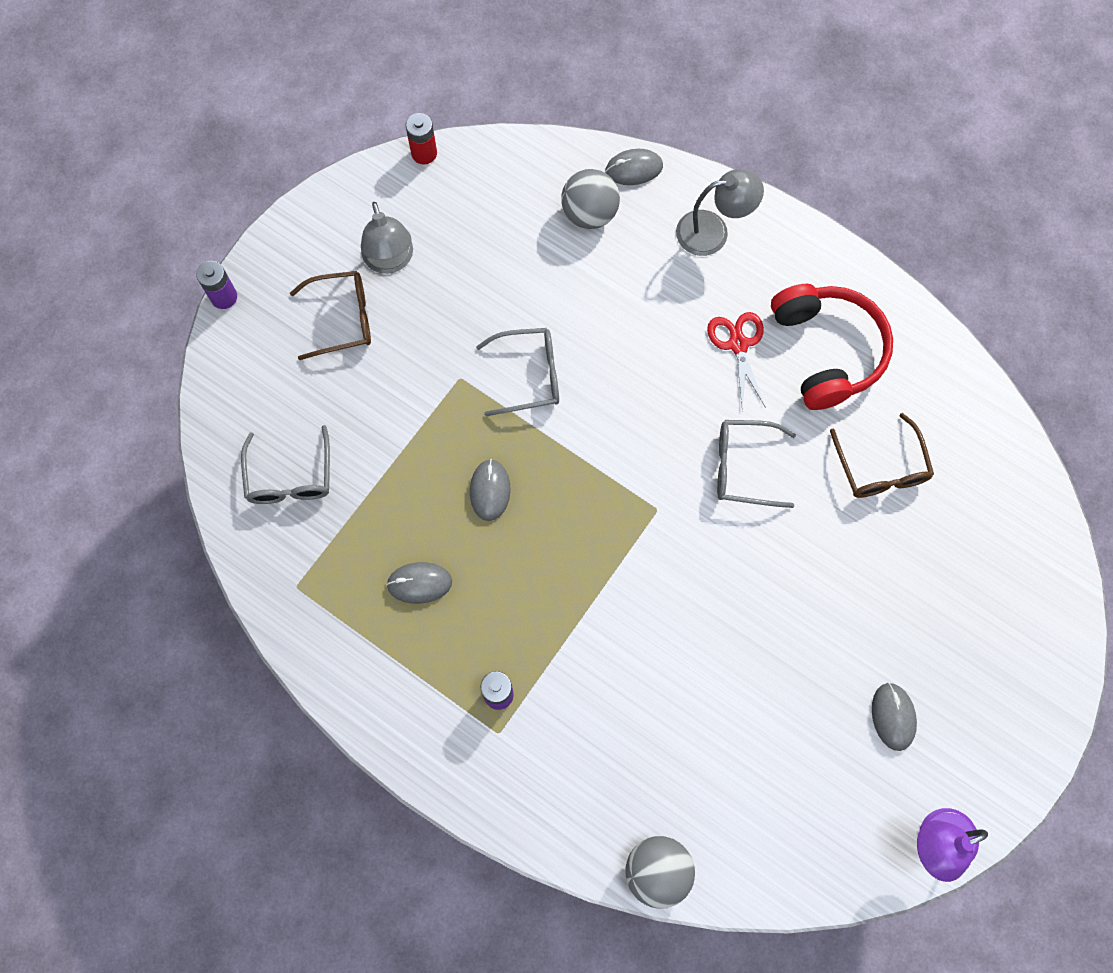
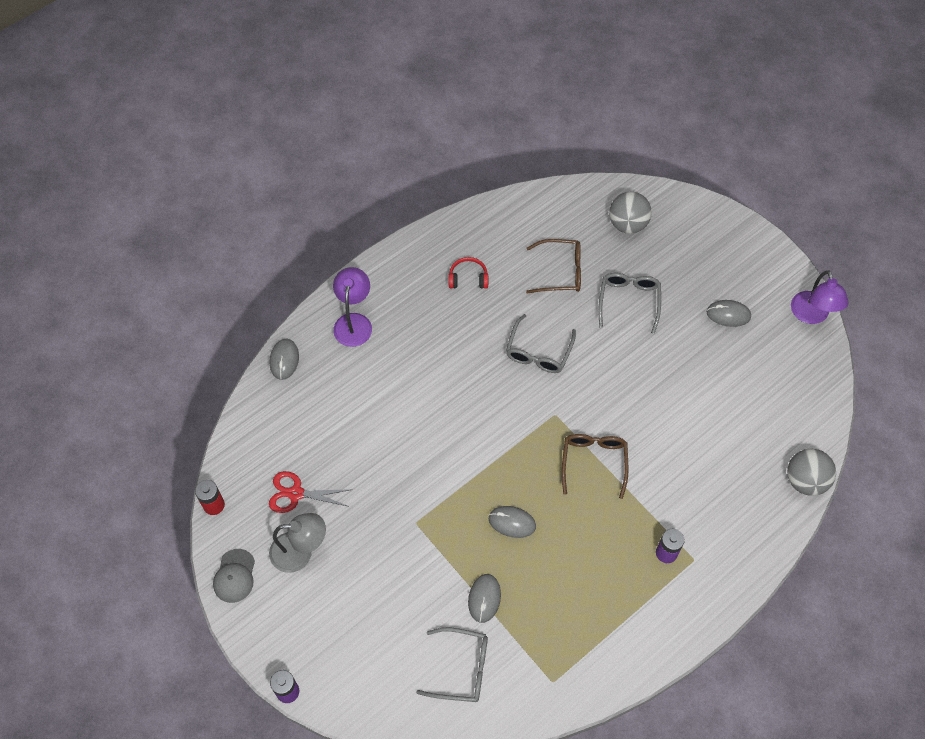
camera: 75 degrees left, 10 degrees down
(341, 319) = (338, 600): brown glasses -> brown glasses (594, 463)
(344, 202) = (234, 576): none -> grey cap
(419, 583) = (571, 589): grey mouse -> grey mouse (484, 598)
(528, 375) = (428, 474): grey glasses -> grey glasses (629, 302)
(589, 214) = (310, 399): grey ball -> grey ball (627, 224)
(713, 231) = (354, 322): grey lamp -> purple lamp
(738, 344) = (446, 330): red scissors -> red scissors (296, 493)
(827, 351) = (468, 278): red headphones -> red headphones, size x0.46

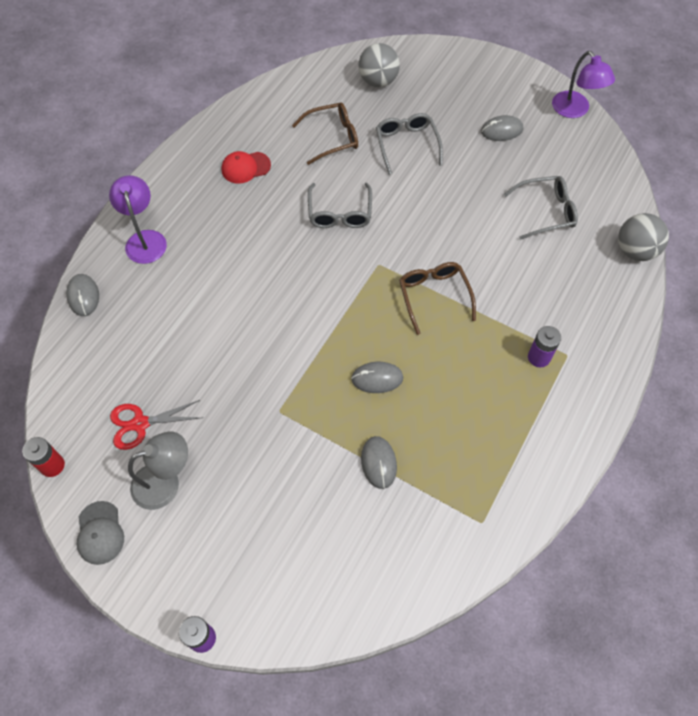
camera: 20 degrees left, 0 degrees up
(461, 668) = (382, 543): grey glasses -> grey glasses (545, 212)
(468, 278) = (245, 167): red headphones -> red cap

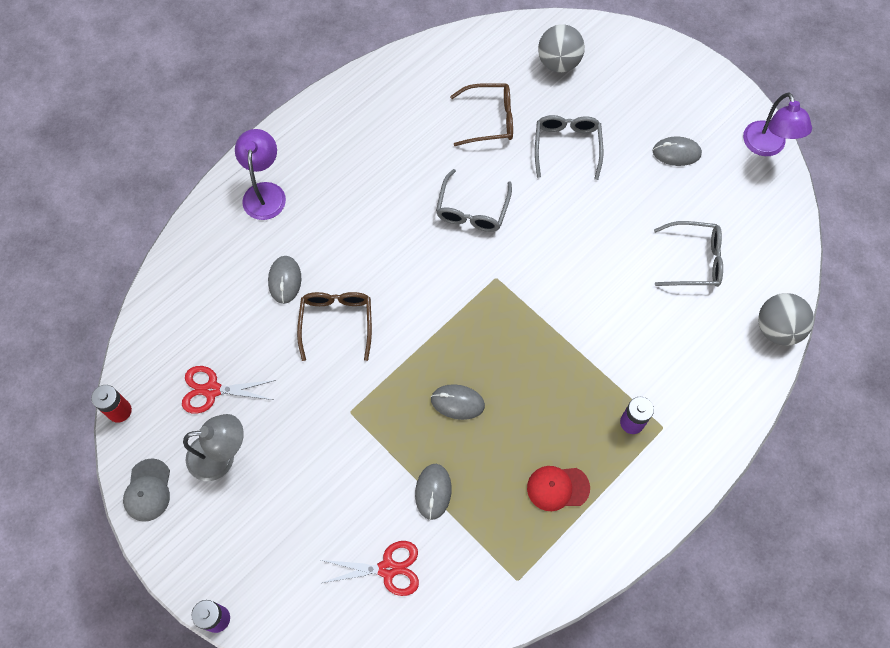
camera: 15 degrees right, 5 degrees up
(83, 296) = (189, 240): grey mouse -> grey mouse (285, 280)
(245, 167) = (388, 134): red cap -> red cap (557, 488)
(357, 544) = (388, 569): none -> red scissors
(434, 297) = (543, 328): brown glasses -> brown glasses (336, 323)

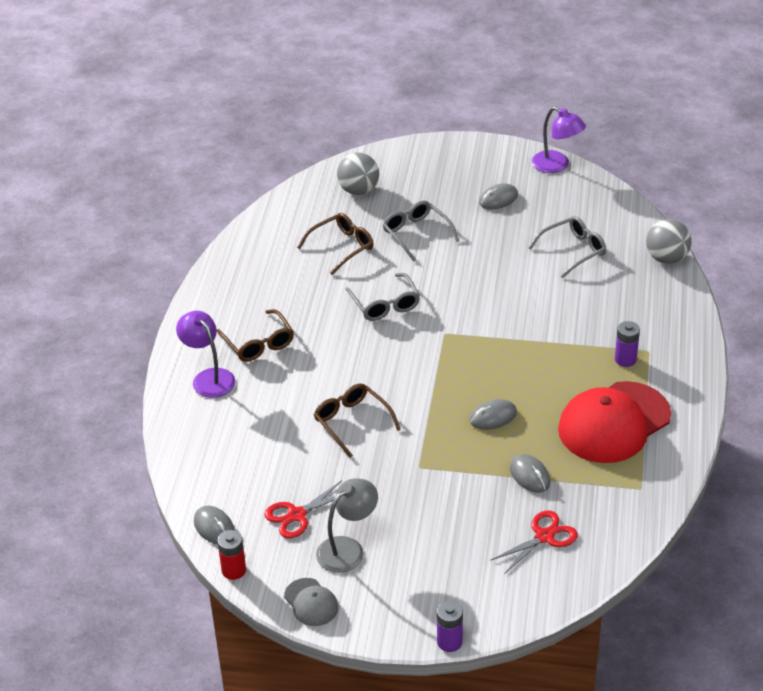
camera: 35 degrees left, 25 degrees down
(285, 280) = (283, 420): grey mouse -> grey mouse (214, 527)
(333, 182) = (258, 343): none -> brown glasses
(557, 488) = (613, 423): red cap -> red cap, size x2.16

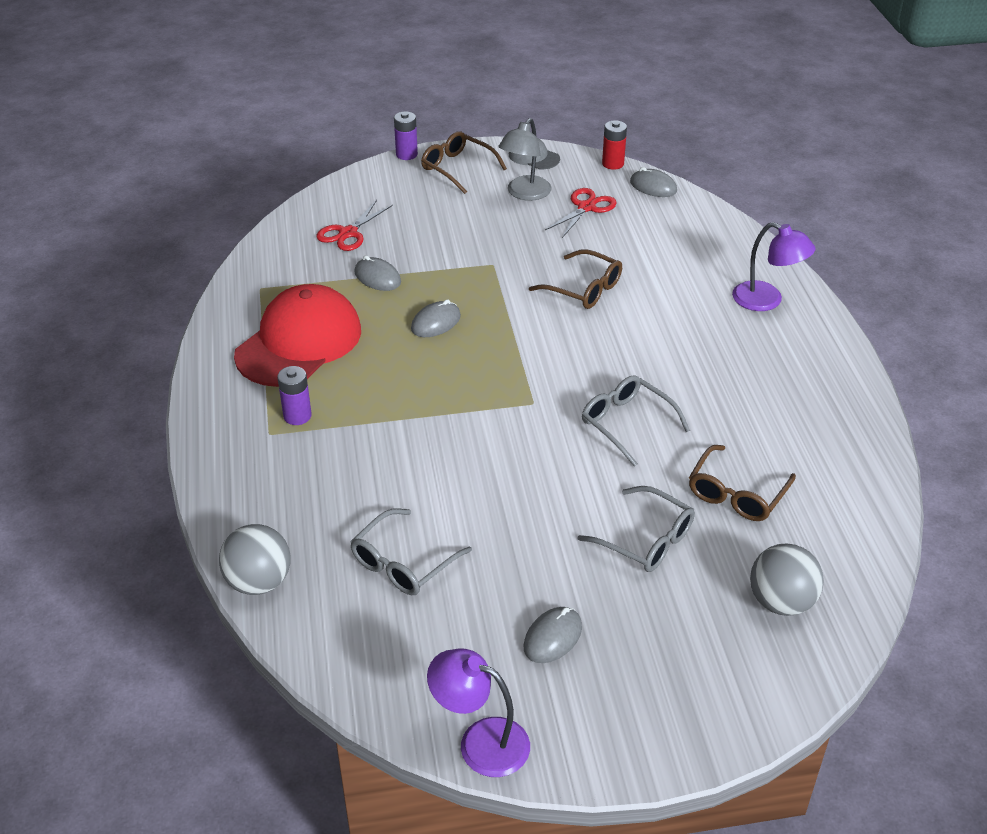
camera: 160 degrees right, 0 degrees up
(258, 343) = (744, 346): brown glasses -> brown glasses (458, 168)

